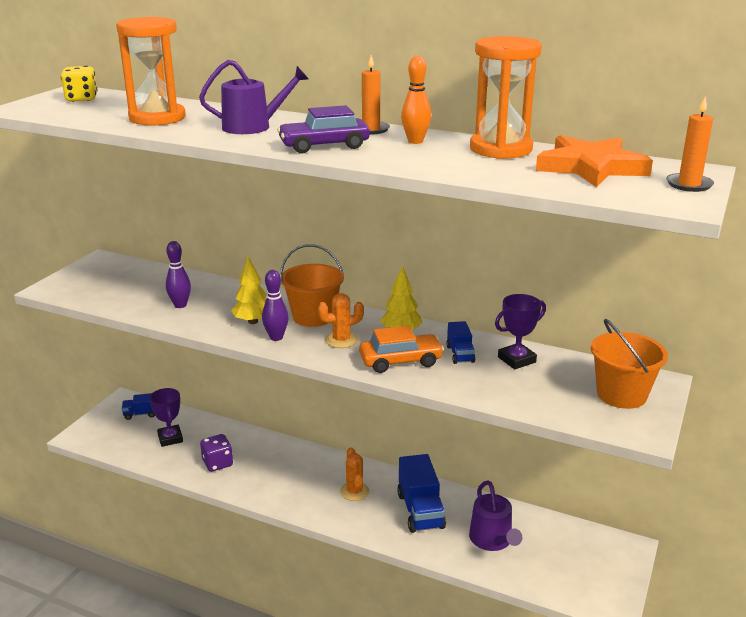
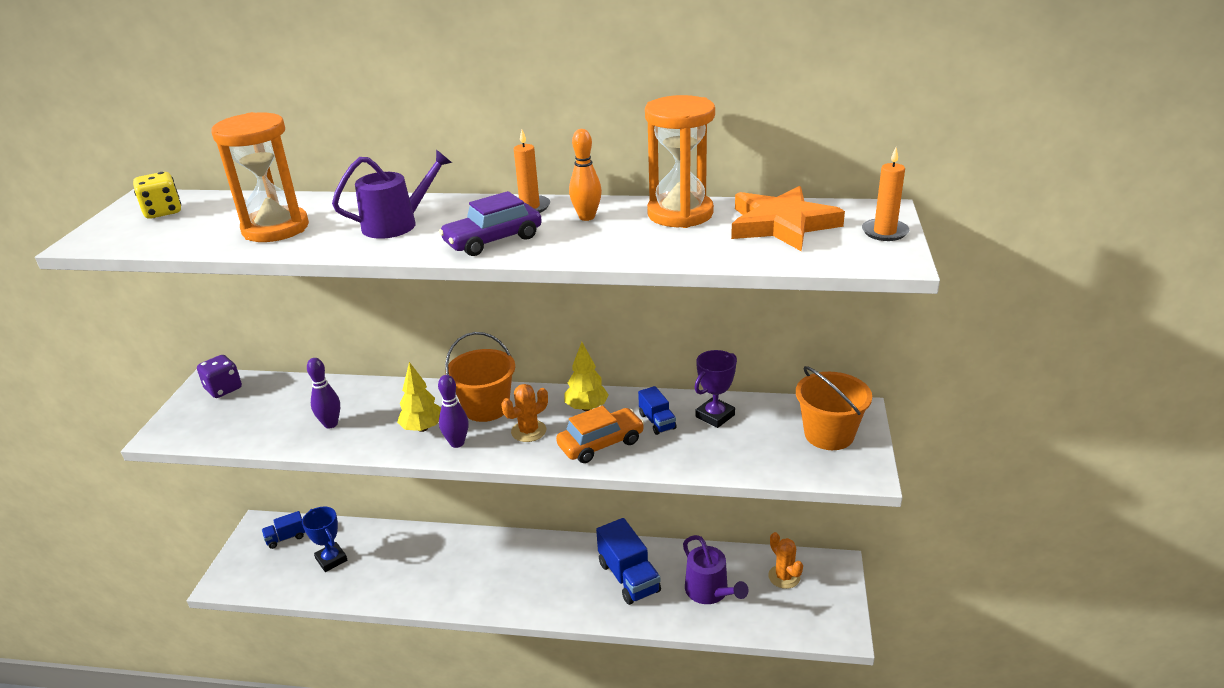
camera: 15 degrees left, 5 degrees up
(170, 438) = (331, 559): purple trophy -> blue trophy
(217, 463) = (396, 577): purple dice -> purple dice (223, 389)
(354, 491) = (554, 573): orange cactus -> orange cactus (784, 577)

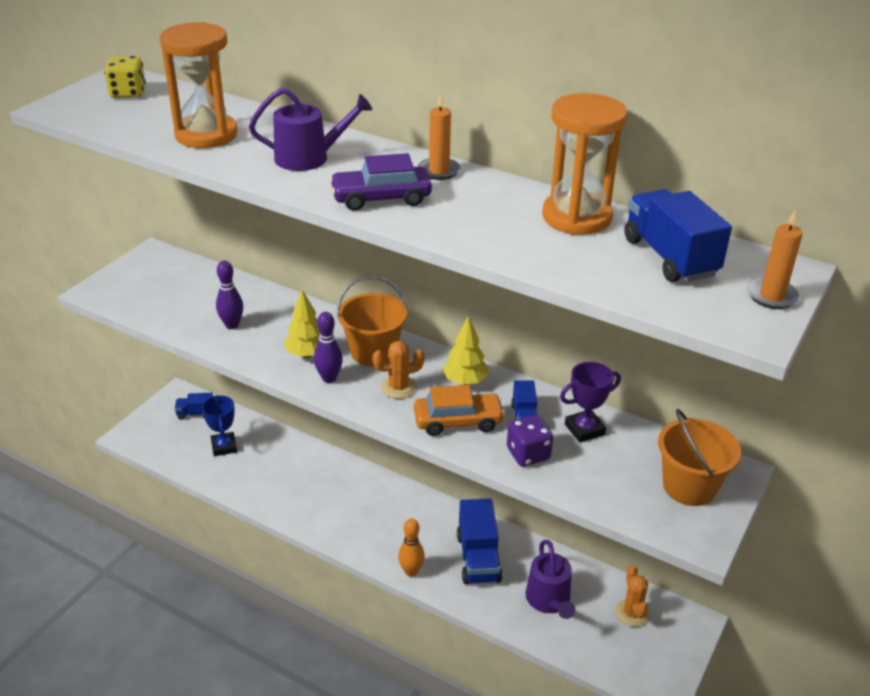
camera: 20 degrees right, 5 degrees up
(223, 389) = (162, 264): purple dice -> purple dice (528, 454)
(587, 217) = (484, 196): orange bowling pin -> orange bowling pin (411, 571)
(781, 224) = (669, 257): orange star -> blue truck

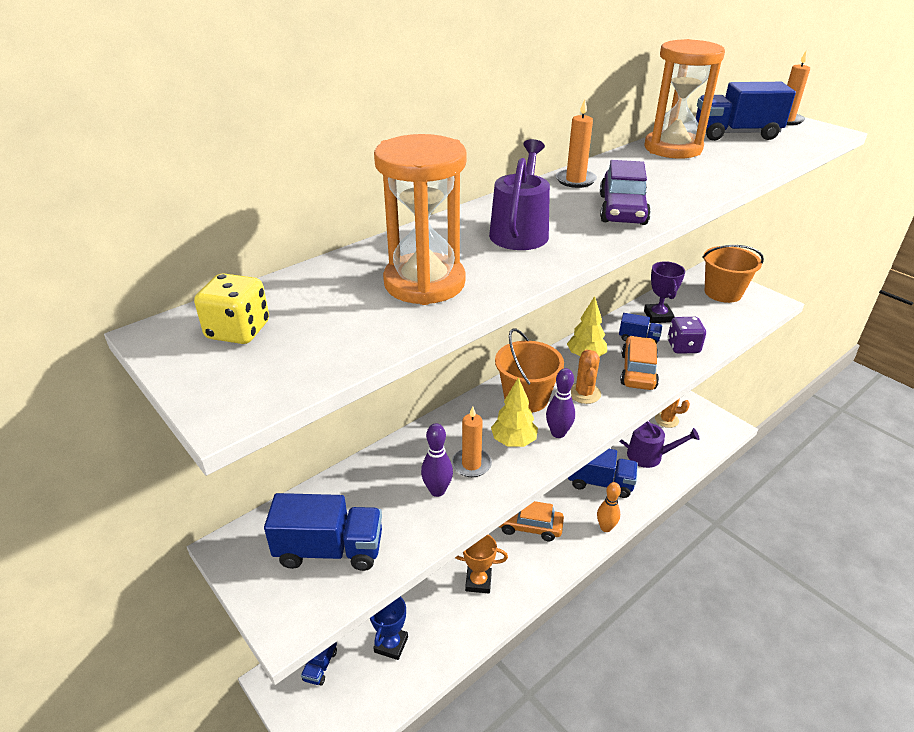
camera: 70 degrees left, 0 degrees up
(159, 291) = (330, 549): none -> blue truck
(224, 446) = (391, 644): blue trophy -> blue trophy turned 75 degrees counterclockwise
(268, 336) = (471, 464): none -> orange candle
(304, 485) = (478, 582): none -> orange trophy
(386, 508) = (529, 527): none -> orange car

